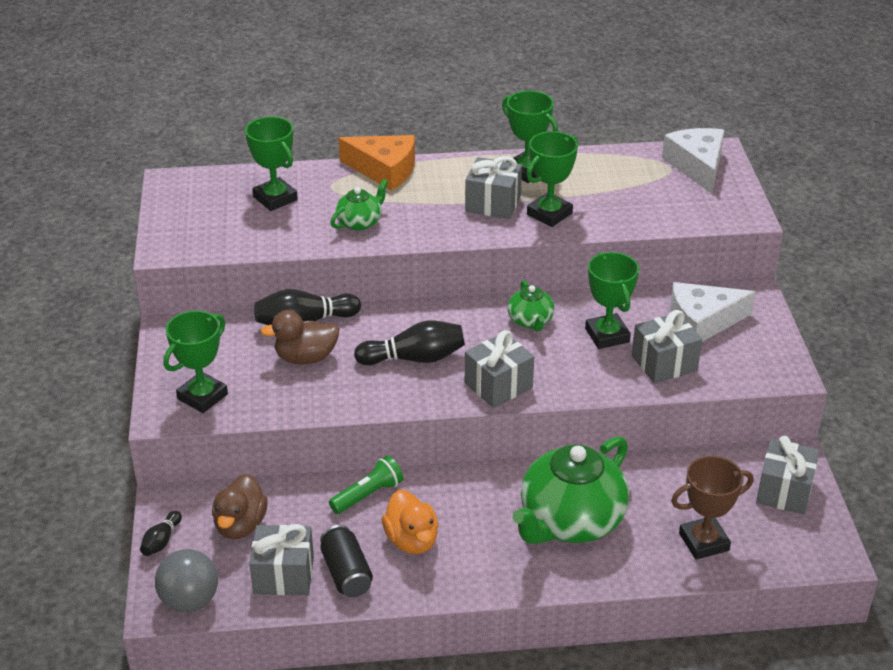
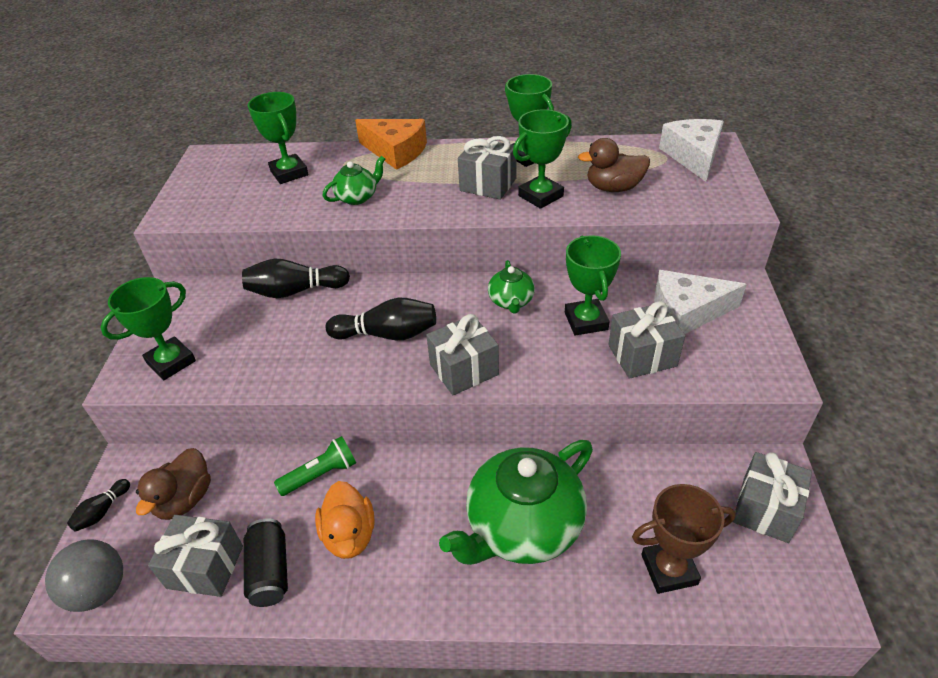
camera: 10 degrees right, 5 degrees up
(305, 358) = (283, 327): brown duck -> brown duck (613, 188)

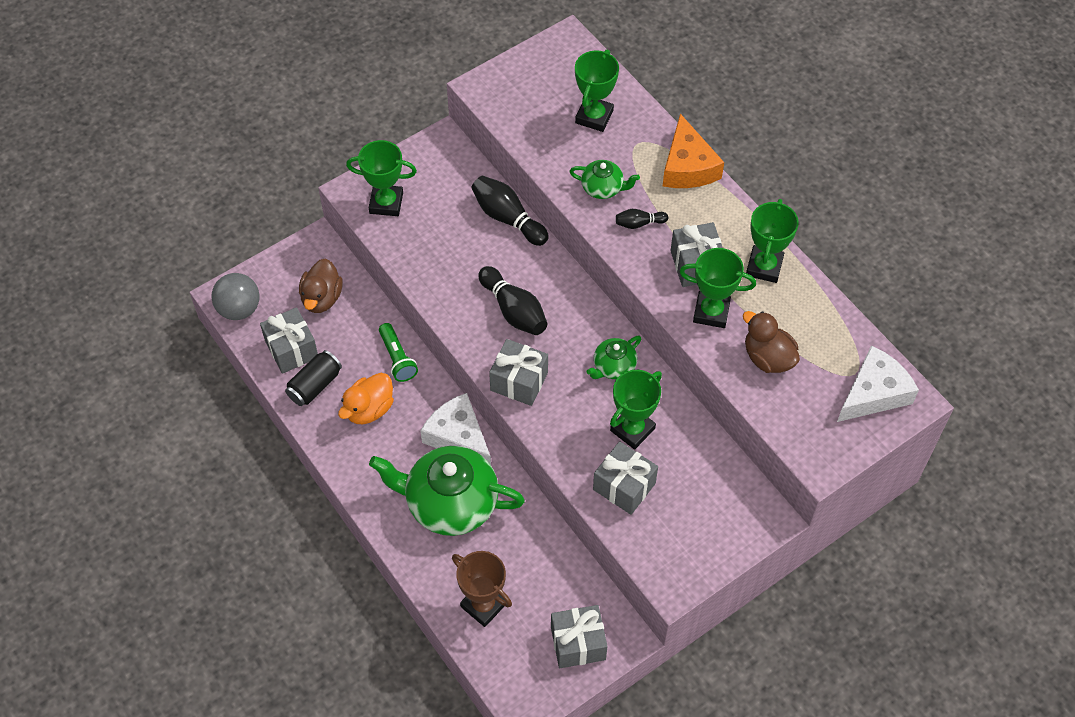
camera: 50 degrees right, 15 degrees up
(102, 511) = (280, 262): black bowling pin -> black bowling pin (639, 223)
(185, 499) = (322, 298): brown duck -> brown duck turned 60 degrees counterclockwise
(321, 474) = (397, 358): green flashlight -> green flashlight turned 45 degrees clockwise
(686, 312) = (700, 493): white cheese -> white cheese (458, 437)

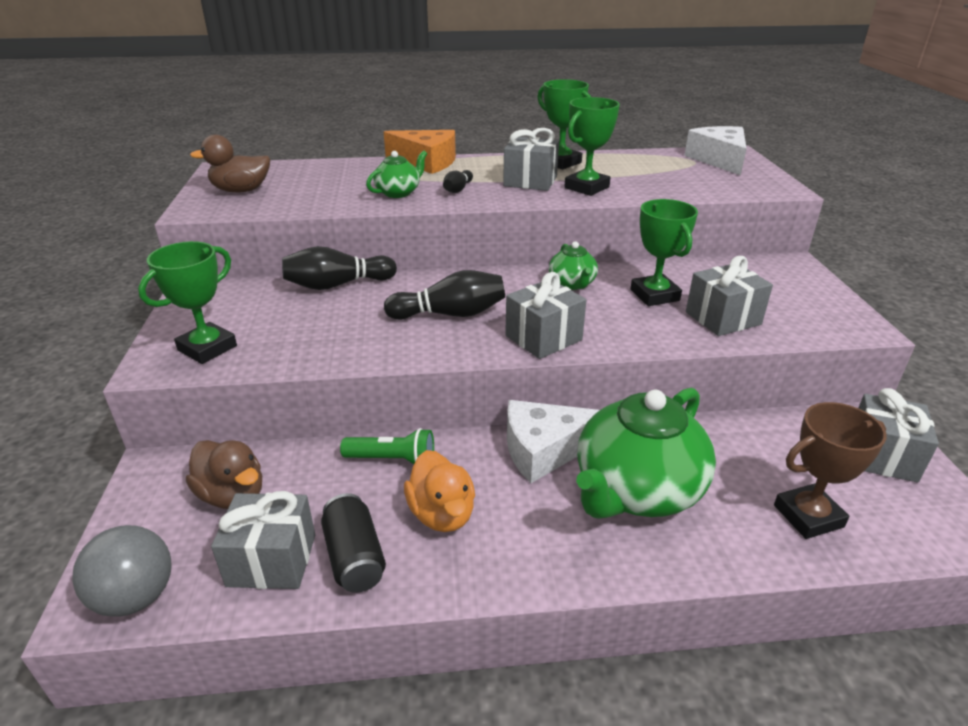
camera: 60 degrees left, 25 degrees down
(594, 117) = (319, 178): green trophy -> none
(768, 358) = (655, 181): brown duck -> brown duck (241, 190)

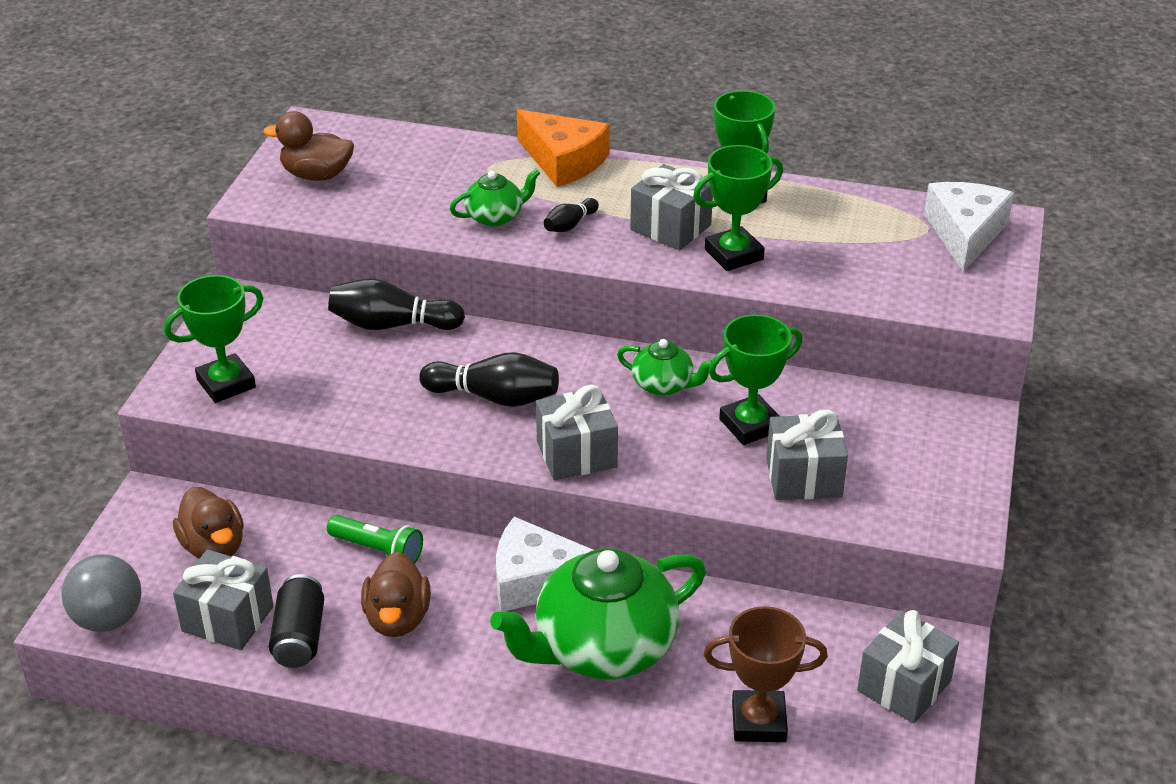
camera: 20 degrees right, 5 degrees up
(442, 514) = (397, 619): orange duck -> brown duck
(572, 284) = (663, 385): green teapot -> green teapot turned 75 degrees counterclockwise
(654, 295) = (750, 425): green trophy -> green trophy turned 60 degrees clockwise

